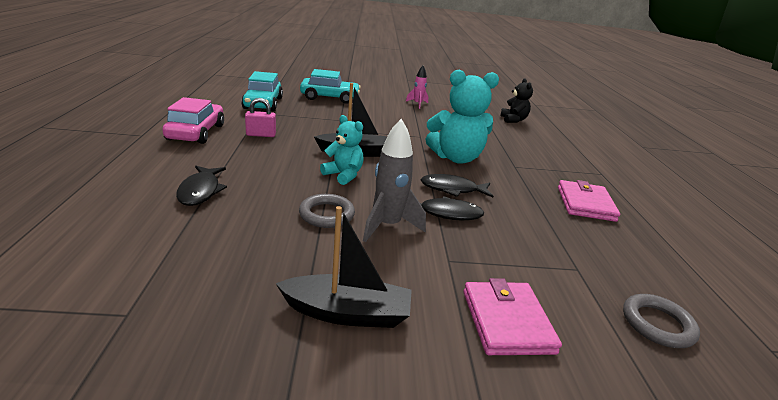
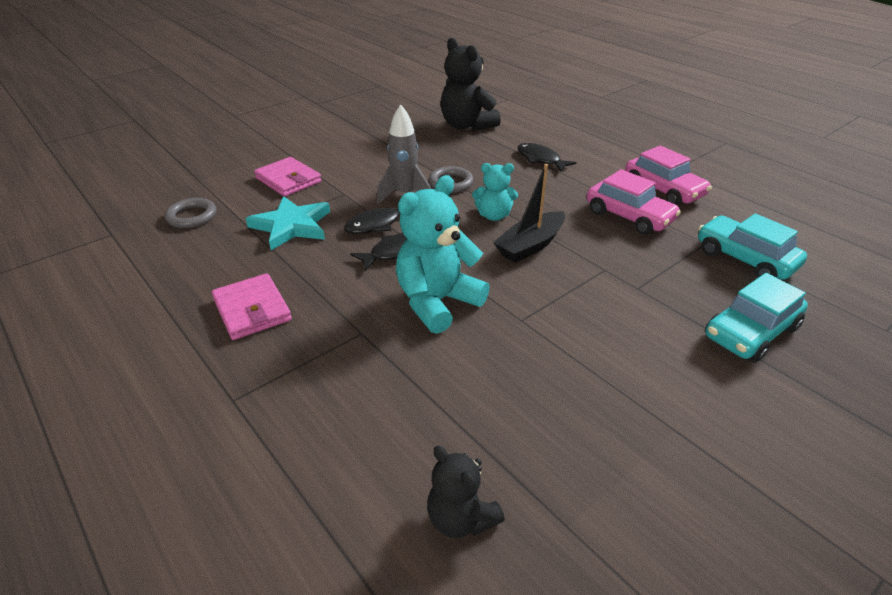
camera: 145 degrees right, 10 degrees up
(143, 282) = (466, 125): none -> black teddy bear
(261, 135) = (629, 216): pink padlock -> pink car
(347, 313) = (370, 151): black boat -> none
(417, 104) = (657, 427): pink rocket -> none
(530, 251) = (292, 226): none -> turquoise star

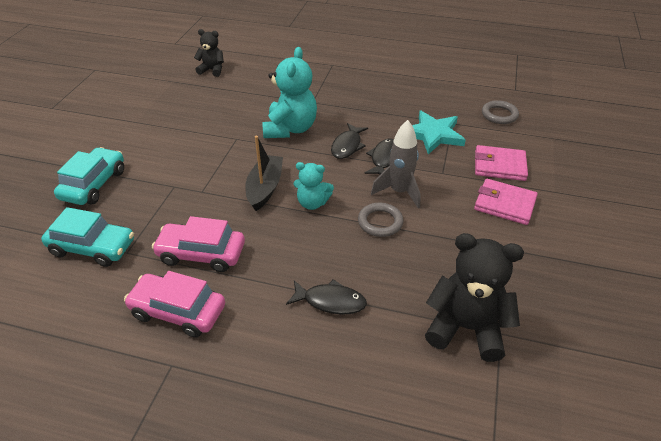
camera: 145 degrees right, 5 degrees up
(252, 309) = (377, 90): pink wallet -> pink wallet (504, 204)
(494, 216) = (312, 203): turquoise teddy bear -> turquoise teddy bear turned 135 degrees counterclockwise

